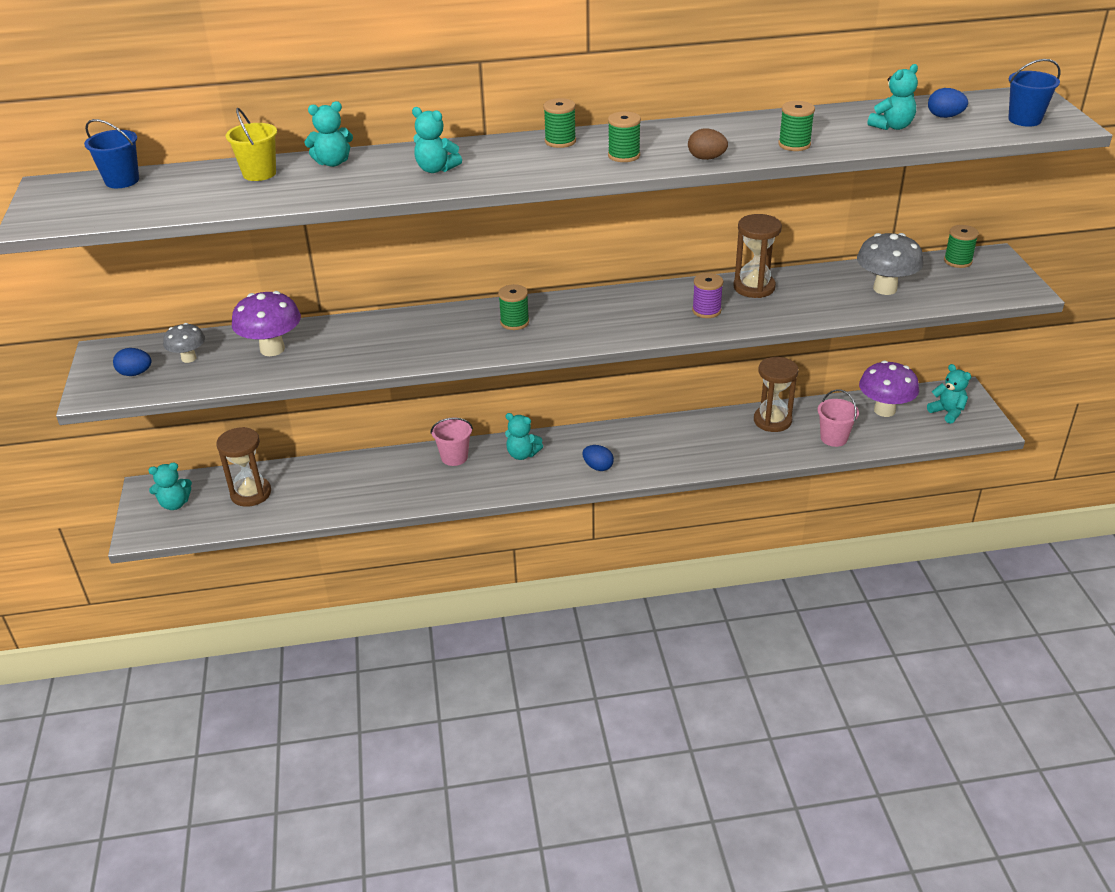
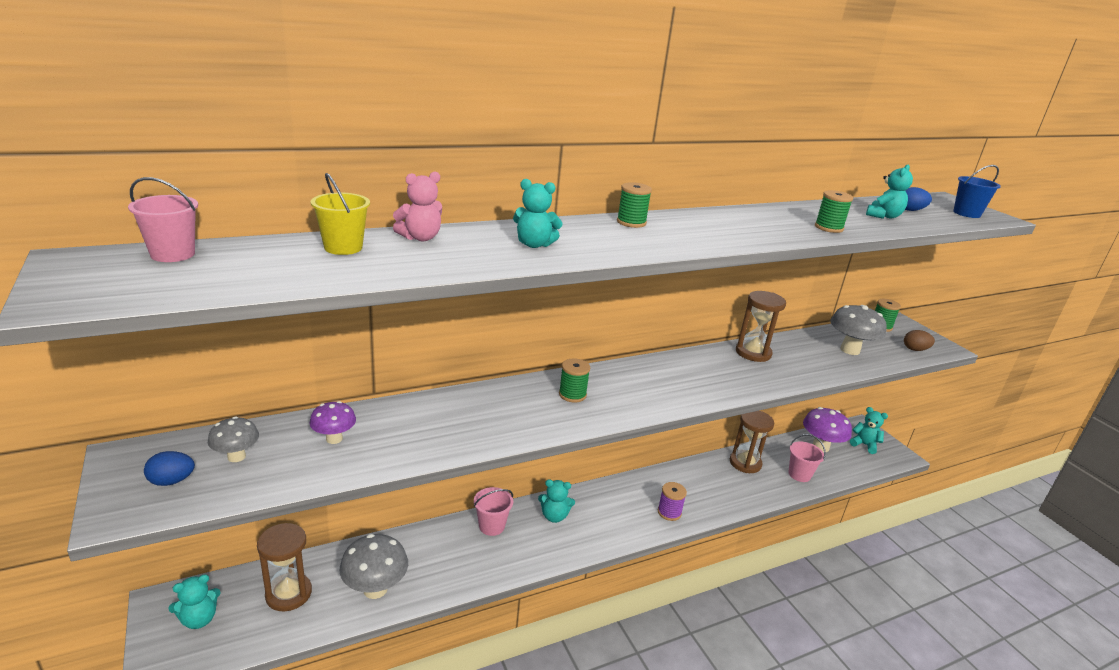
camera: 20 degrees left, 10 degrees down
(122, 181) = (173, 254): blue bucket -> pink bucket
(272, 349) = (334, 439): purple mushroom -> purple mushroom, size x0.60
(326, 498) = (375, 589): none -> grey mushroom
(333, 163) = (420, 238): turquoise teddy bear -> pink teddy bear
(598, 467) = (627, 522): blue egg -> none
(624, 155) = (699, 234): green spool -> none
(706, 158) = (772, 237): brown egg -> brown egg (915, 349)
(706, 311) = (731, 375): purple spool -> purple spool (669, 512)

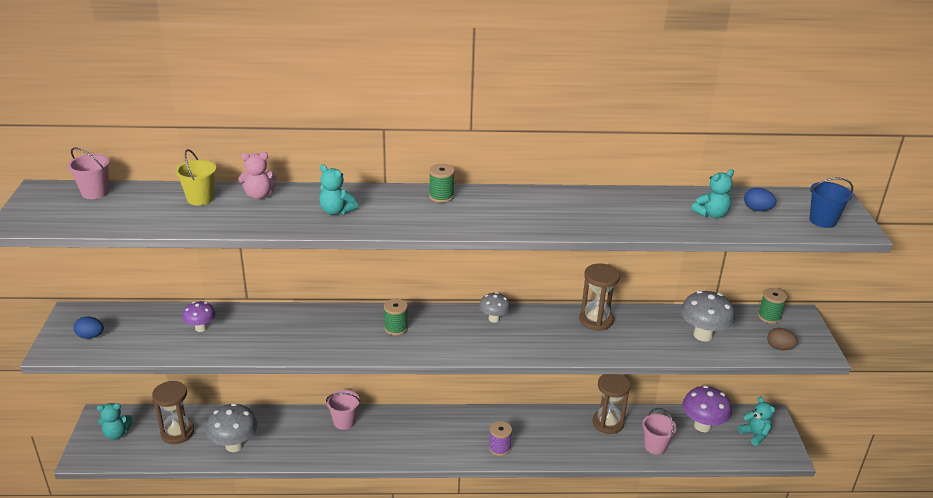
camera: 25 degrees right, 5 degrees up
(236, 456) = (135, 328): grey mushroom -> grey mushroom (494, 319)
(554, 516) = (398, 426): turquoise teddy bear -> none
(828, 228) = (627, 222): green spool -> none

